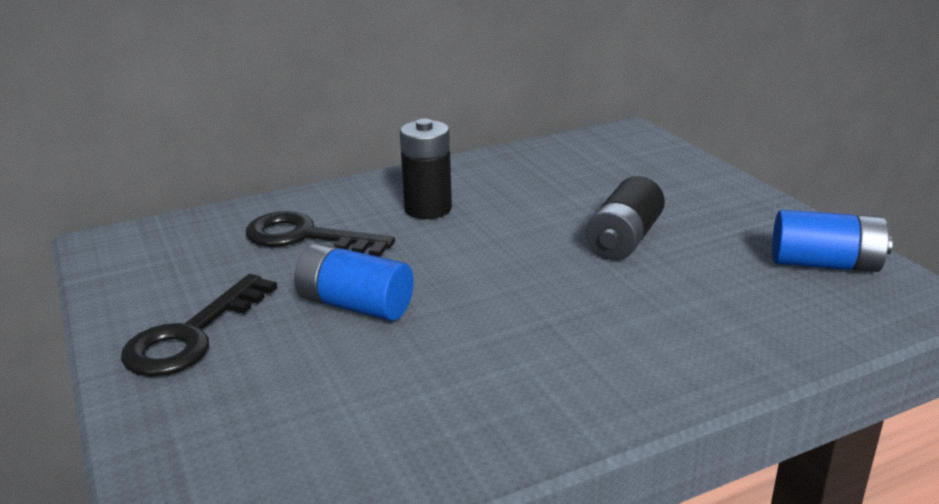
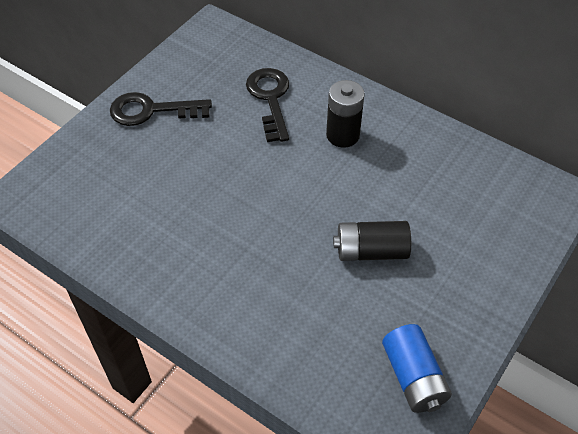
camera: 60 degrees right, 25 degrees up
(355, 305) = (214, 157): blue battery -> none

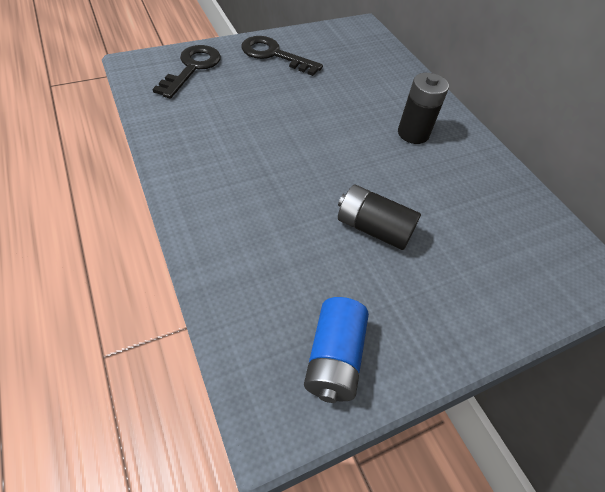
camera: 25 degrees right, 0 degrees up
(270, 99) = (371, 85): black key -> black key (192, 68)

